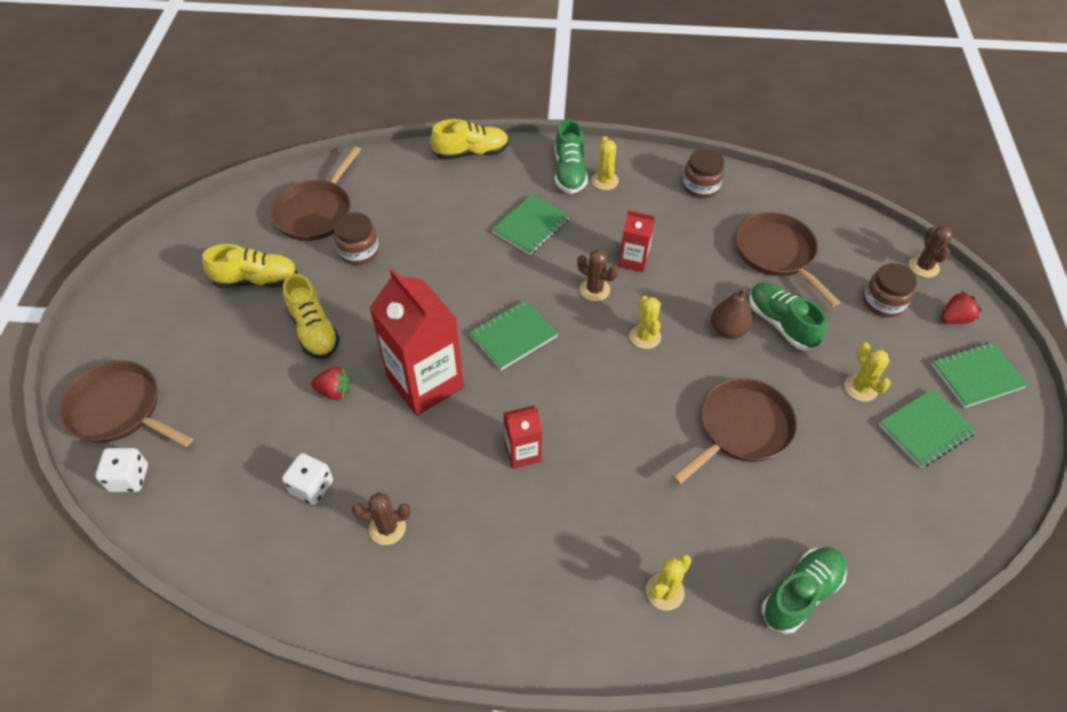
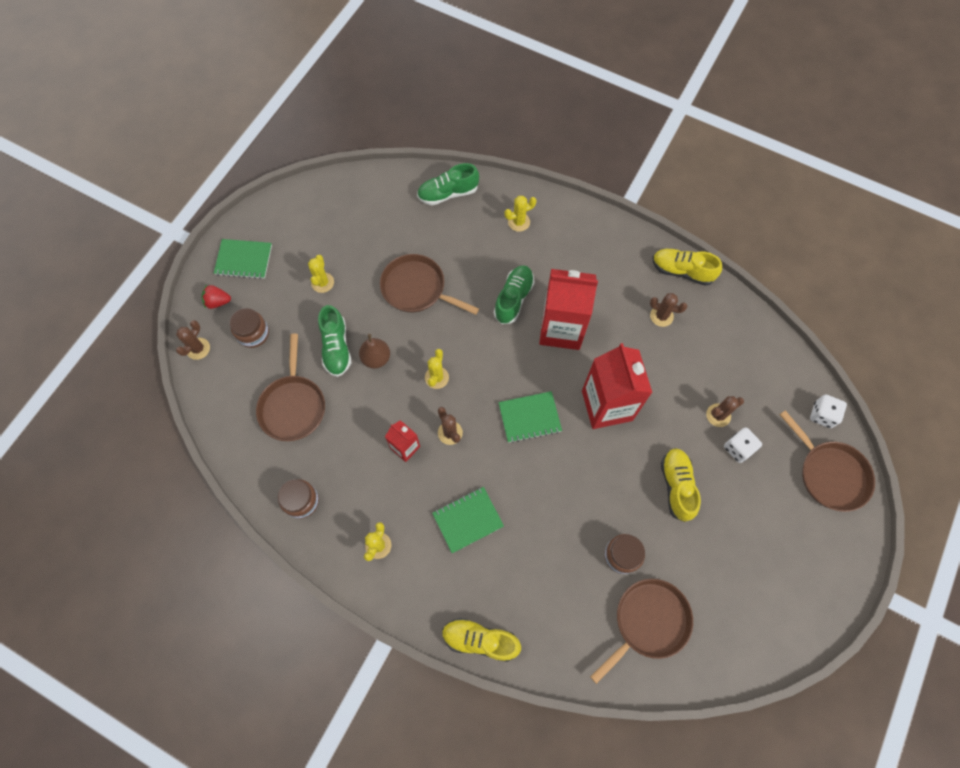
camera: 155 degrees left, 15 degrees up
(256, 280) = (714, 560): yellow shoe -> yellow shoe (682, 271)
(276, 424) = (718, 415): none -> brown cactus
(312, 487) = (702, 360): white dice -> white dice (738, 448)
(334, 391) = (672, 425): red strawberry -> none
(522, 452) = (561, 329): red carton -> red carton, size x1.99
(569, 172) = (403, 571): green shoe -> green shoe (513, 299)
(741, 428) = (416, 288): brown pan -> brown pan turned 45 degrees clockwise
(925, 429) = (307, 243): green notebook -> none

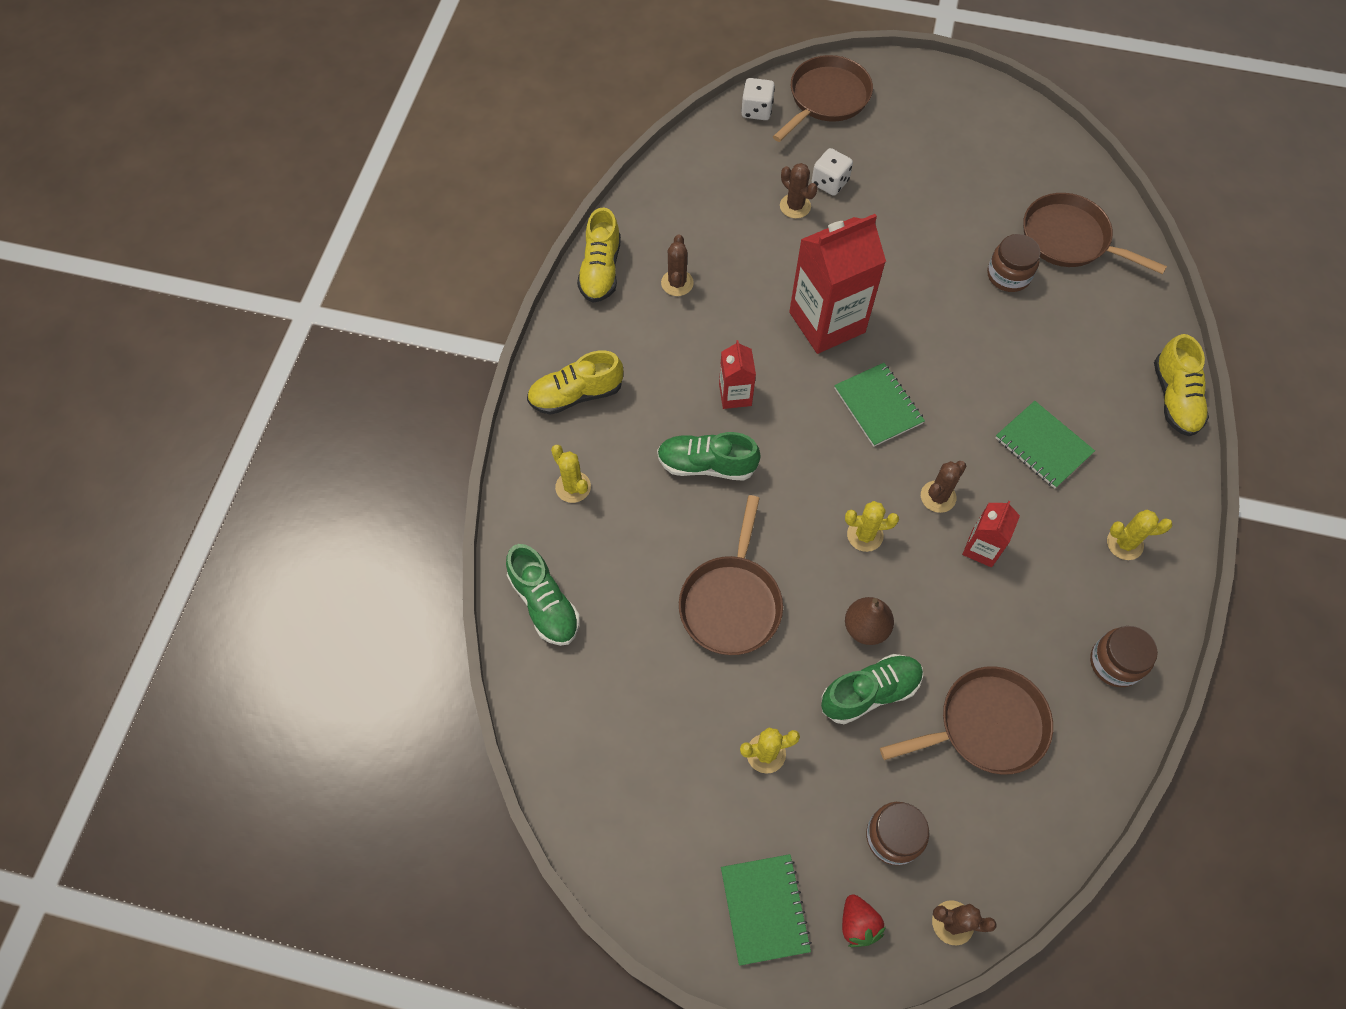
camera: 105 degrees left, 5 degrees down
(561, 329) = (735, 395): red carton -> red carton, size x0.50
(676, 486) = (902, 235): yellow shoe -> yellow shoe (576, 394)

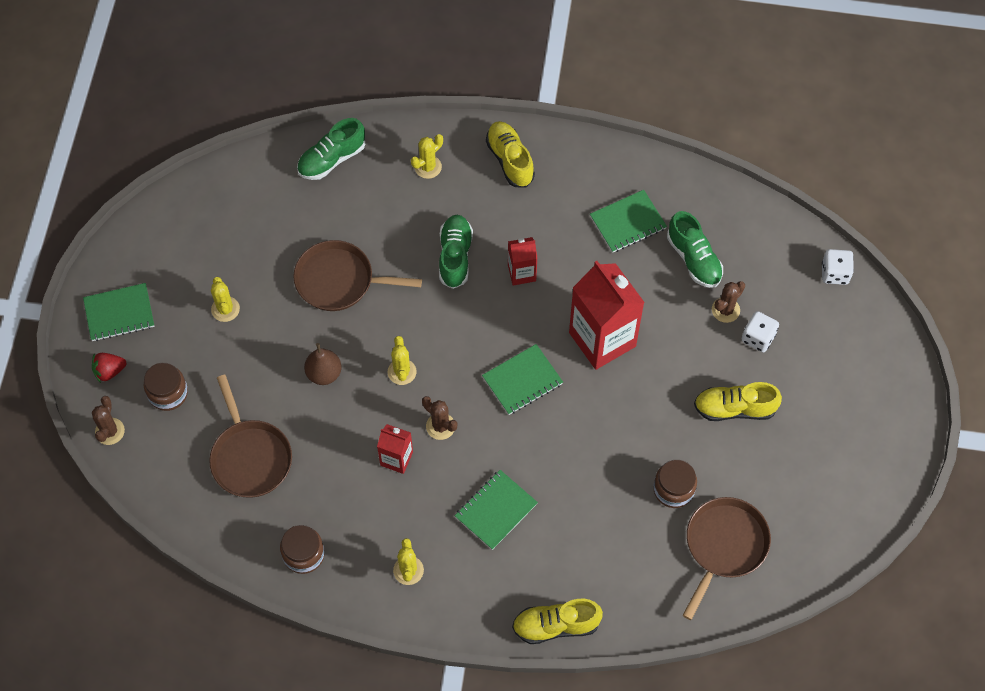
camera: 85 degrees right, 0 degrees up
(601, 270) = (633, 165): yellow shoe -> yellow shoe (734, 409)
(677, 283) = (628, 222): brown cactus -> green notebook
(826, 98) = (862, 332): brown pan -> none
(869, 692) = (273, 377): green shoe -> green shoe (694, 259)

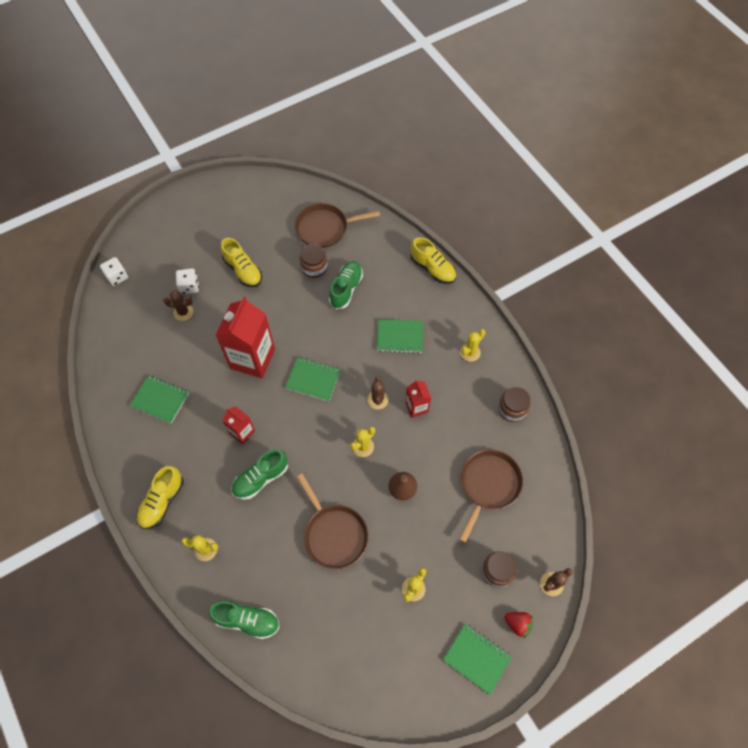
camera: 130 degrees left, 0 degrees up
(694, 259) = (160, 349): green shoe -> green shoe (346, 289)

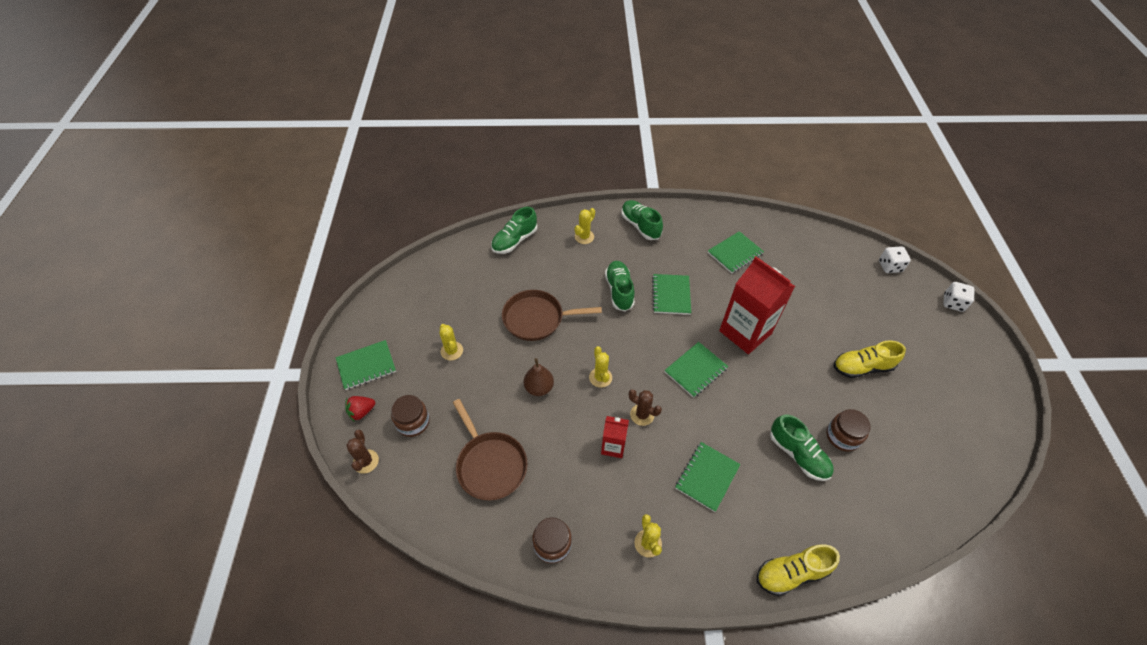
camera: 120 degrees right, 10 degrees down
(162, 501) = (640, 226): yellow shoe -> green shoe
(183, 312) = (826, 300): brown cactus -> none
(189, 286) = (857, 315): white dice -> white dice (953, 303)
(242, 432) = (671, 295): red carton -> green notebook
(325, 228) = (901, 476): brown pan -> none

